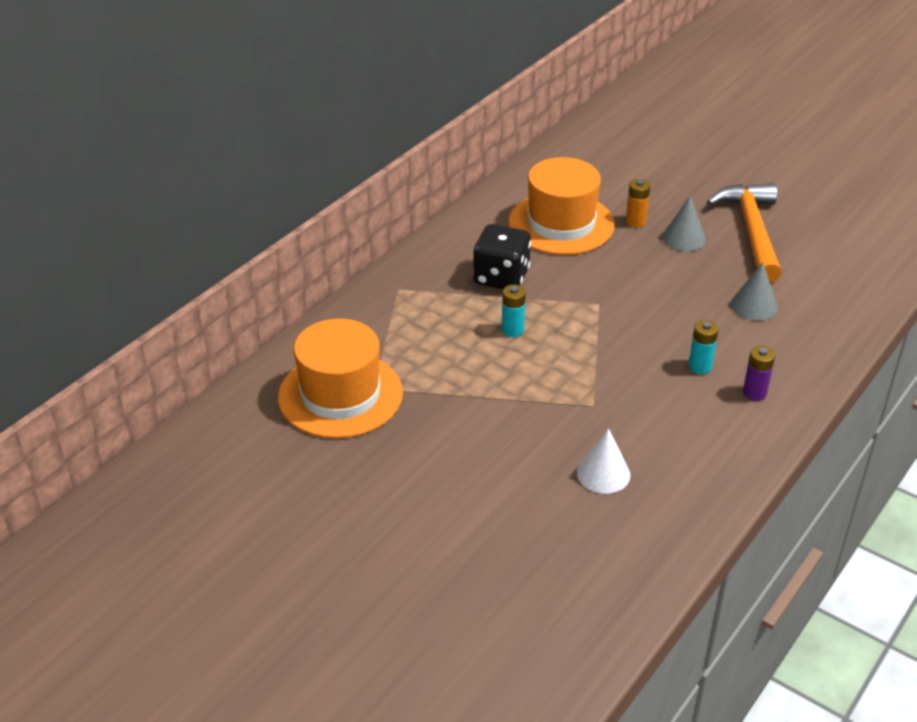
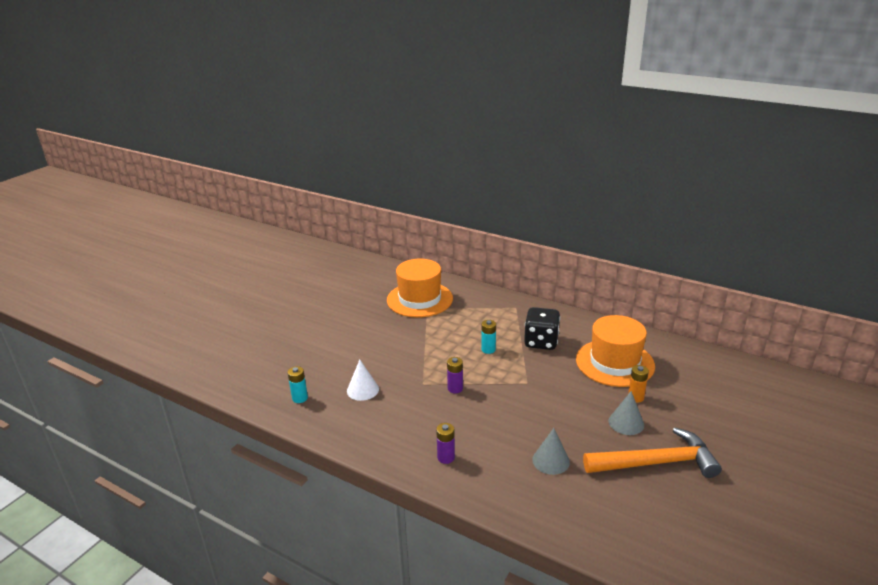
camera: 85 degrees right, 10 degrees down
(607, 372) = (455, 388): none -> purple battery
(700, 366) = (470, 430): turquoise battery -> turquoise battery (300, 398)

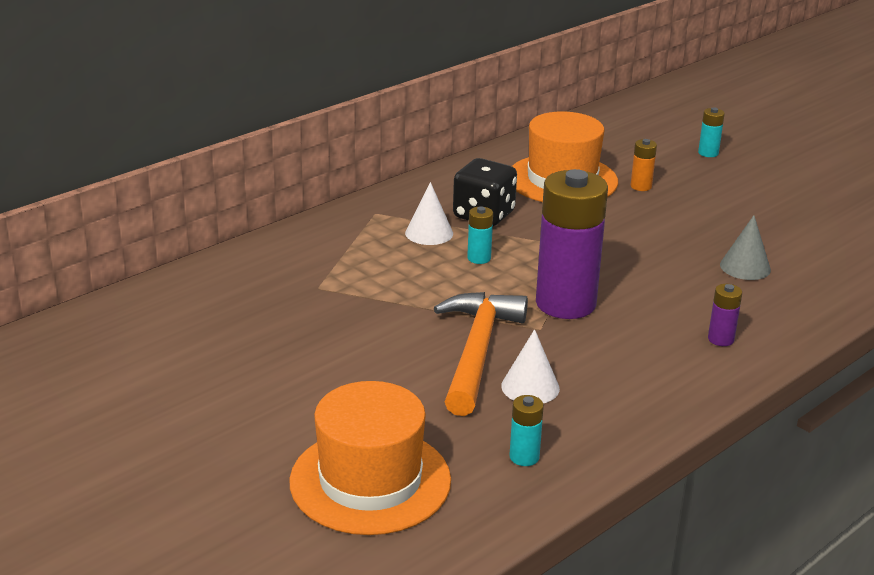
camera: 75 degrees left, 0 degrees up
(419, 299) = (281, 289): orange hat -> orange hat (370, 481)
(455, 388) = (565, 303): purple battery -> purple battery, size x2.42
(505, 328) = (429, 233): none -> white cone
(626, 423) = (687, 204): grey cone -> none
(656, 463) = (763, 207): orange hammer -> orange hammer (477, 352)
(726, 424) = (708, 153): none -> turquoise battery

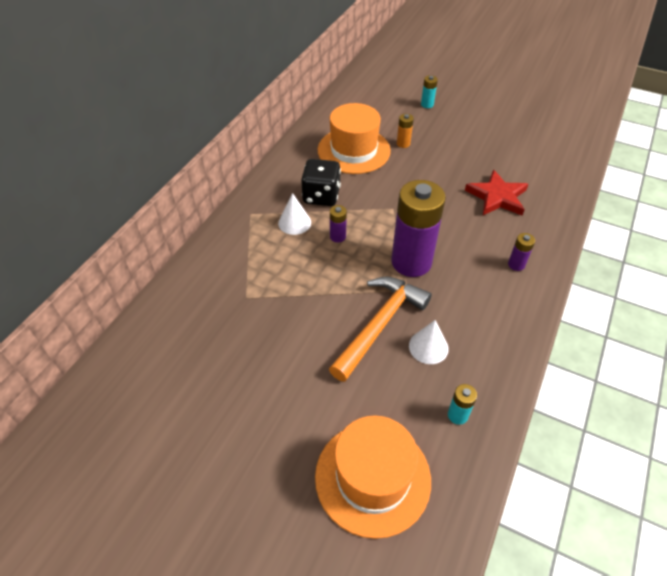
camera: 20 degrees left, 20 degrees up
(477, 352) = (379, 325): orange hammer -> orange hammer turned 45 degrees clockwise
(479, 258) = (337, 236): turquoise battery -> purple battery
(745, 267) = (497, 197): grey cone -> red star

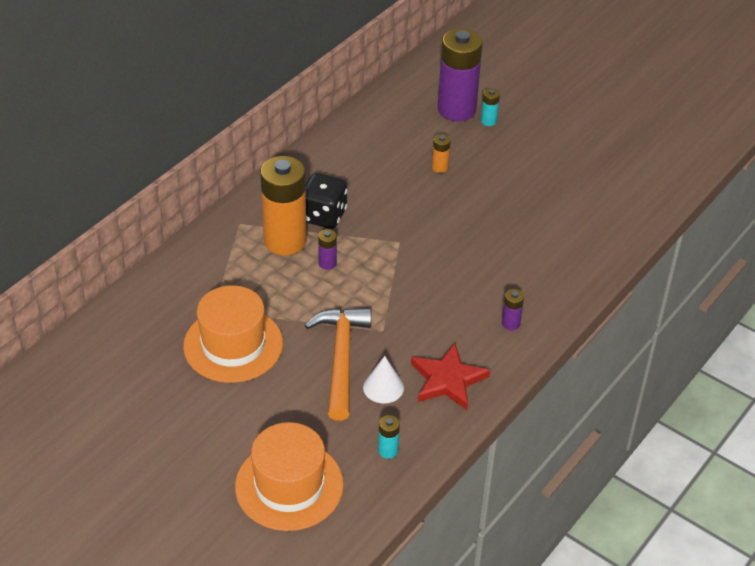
camera: 10 degrees right, 5 degrees down
(294, 222) = (285, 241): white cone -> orange battery
(354, 150) = (378, 167): orange hat -> orange hat (233, 345)
(379, 325) = (341, 359): orange hammer -> orange hammer turned 45 degrees counterclockwise
(411, 262) = (397, 303): purple battery -> purple battery (456, 109)
(497, 197) = (524, 247): red star -> red star (448, 380)

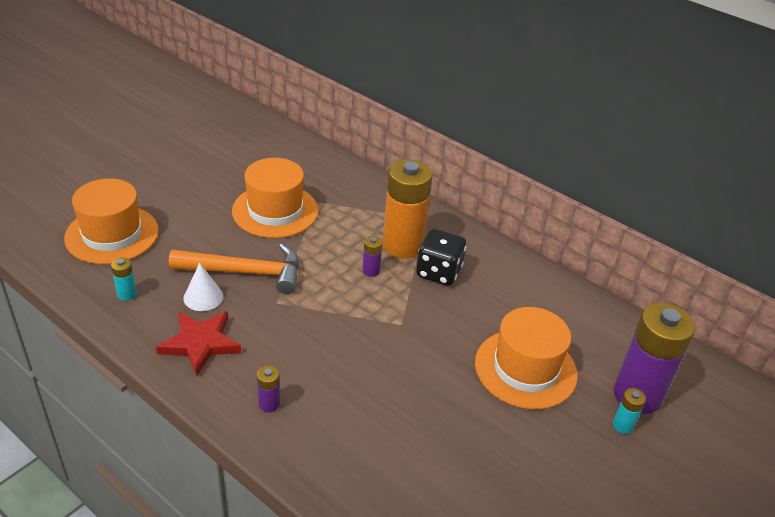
camera: 90 degrees right, 5 degrees down
(440, 167) = (525, 369): orange battery -> orange hat

